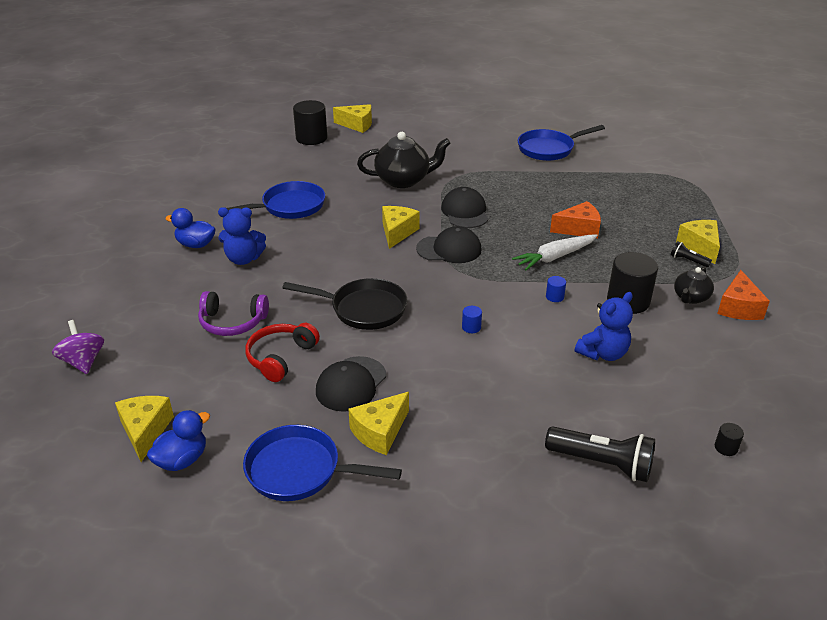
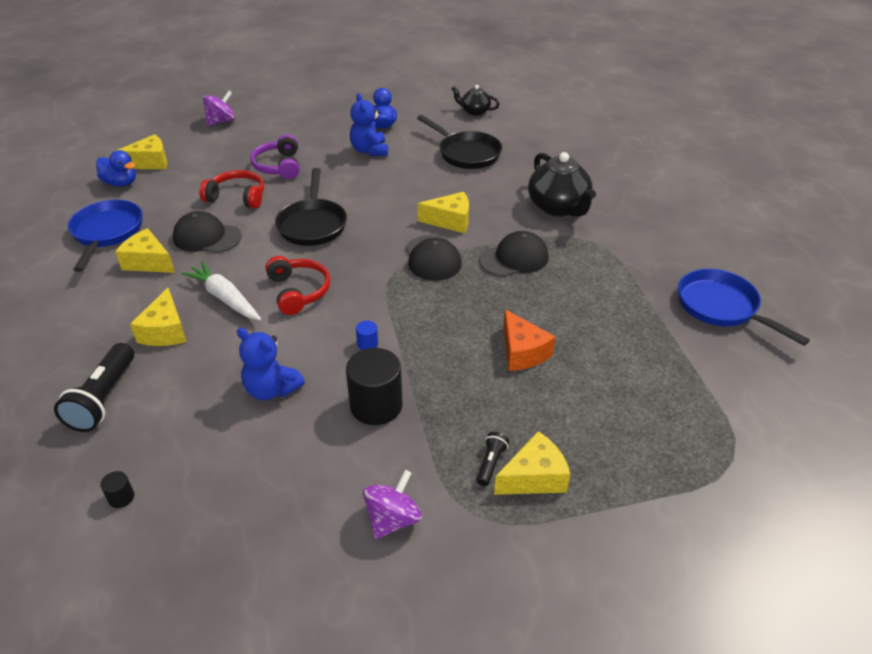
camera: 75 degrees right, 5 degrees up
(289, 207) = (466, 153): blue pan -> black pan
(311, 138) = (609, 137): black cylinder -> none
(357, 125) = (663, 157): yellow cheese -> yellow cheese (165, 331)
(471, 327) = (298, 291): blue cylinder -> red headphones
(555, 257) = (448, 337): white carrot -> white carrot (225, 298)
(690, 298) = (401, 466): black teapot -> black teapot (474, 111)
(738, 307) = (393, 519): orange cheese -> purple spinning top

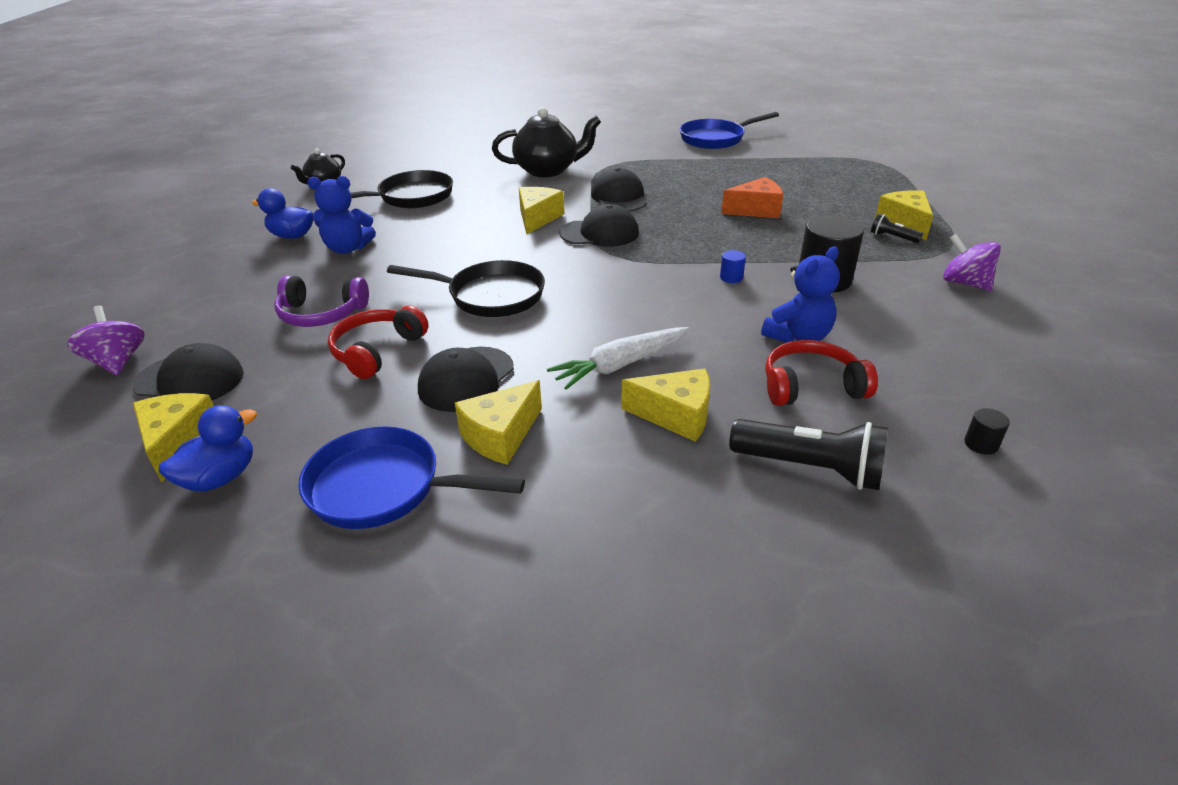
camera: 75 degrees left, 5 degrees down
(205, 147) = (190, 379): none -> black cap
(298, 291) = (626, 312): red headphones -> red headphones (811, 386)

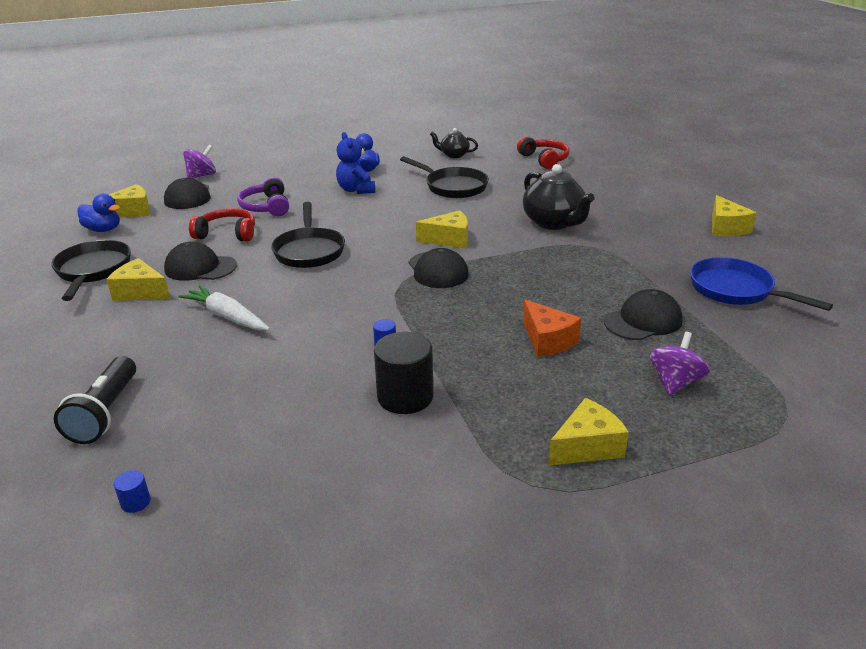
camera: 70 degrees right, 5 degrees down
(383, 488) = (93, 271): blue pan -> black pan
(619, 197) = (520, 265): black cap -> black cap (643, 321)
(676, 415) = (166, 349): yellow cheese -> yellow cheese (726, 228)
(798, 336) = (290, 391): blue teddy bear -> none
(811, 386) = (212, 405): red headphones -> red headphones (544, 159)
(892, 237) = (538, 438): black flashlight -> none
(964, 283) = (444, 497): purple spinning top -> purple spinning top (675, 382)
(981, 444) = (135, 502): black cylinder -> blue cylinder

